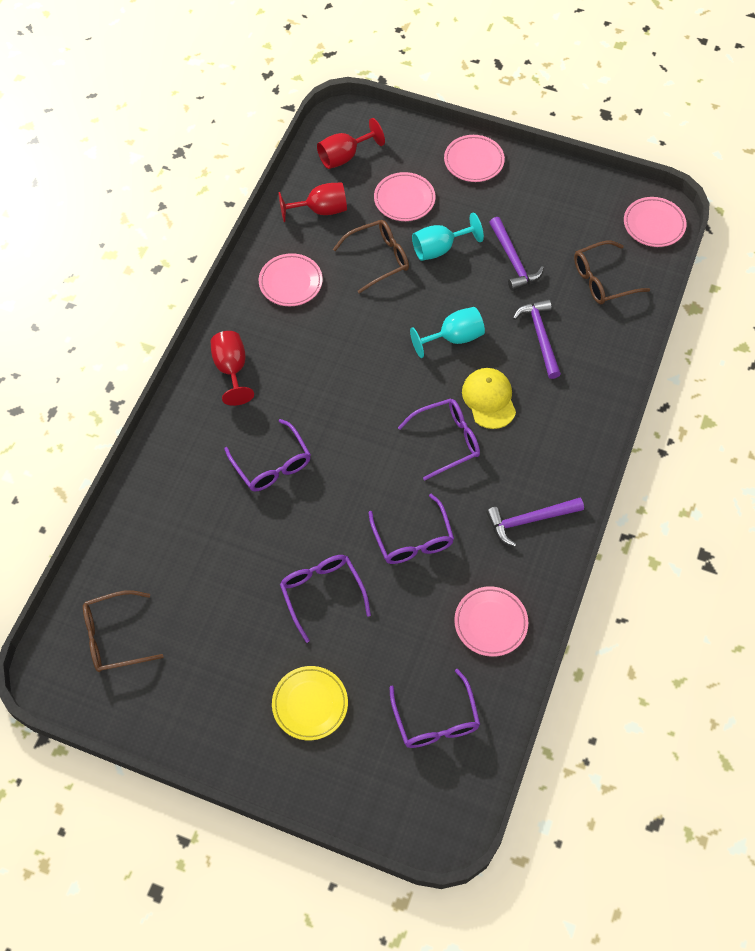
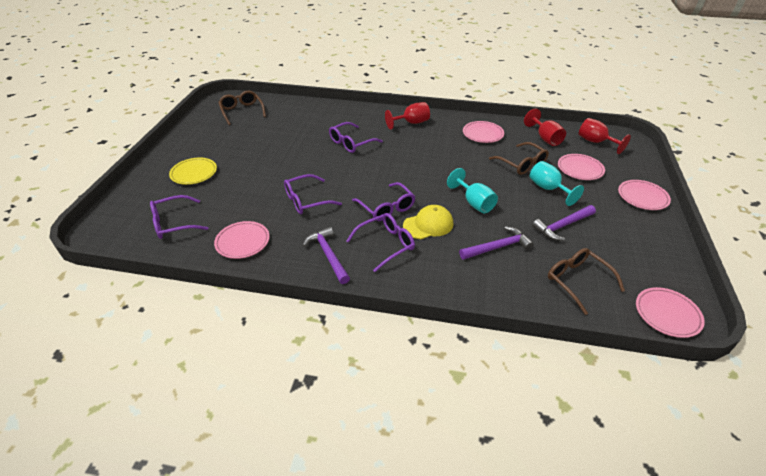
camera: 80 degrees right, 20 degrees down
(322, 593) = (266, 169): purple glasses -> purple glasses (386, 244)

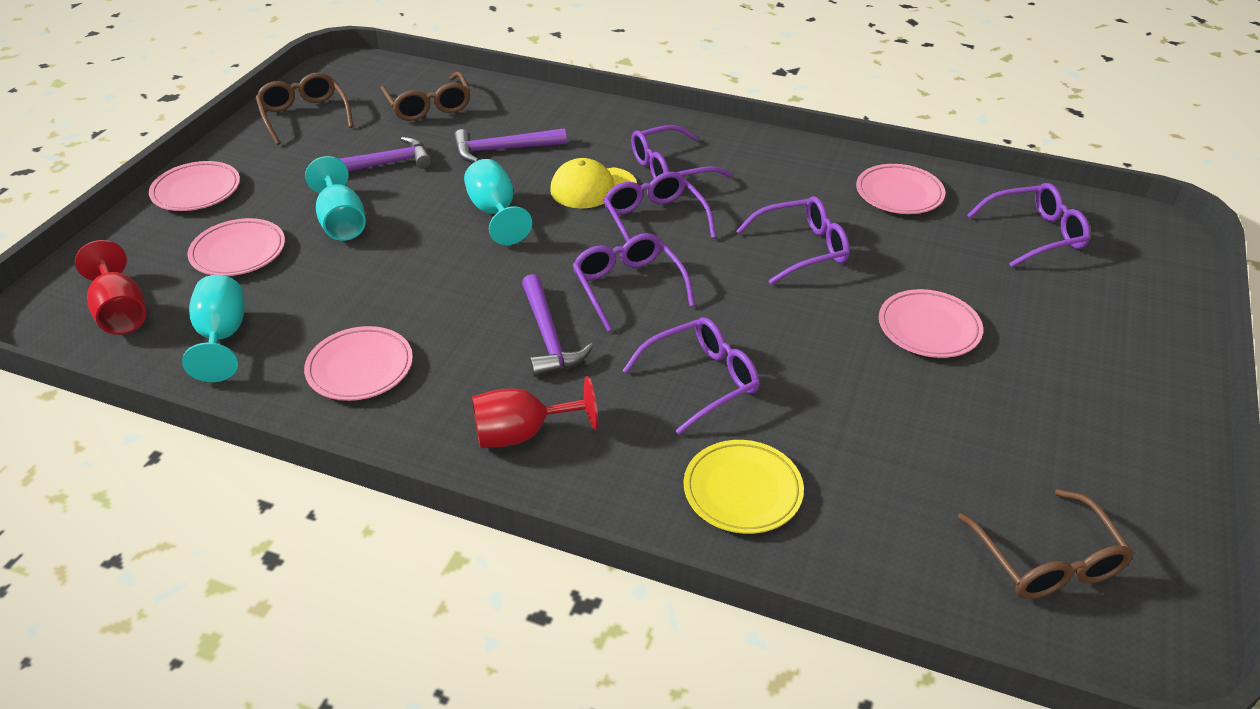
camera: 170 degrees left, 0 degrees up
(194, 173) = (1062, 335): yellow plate -> yellow plate (742, 491)
(328, 255) = (760, 165): purple hammer -> purple hammer (548, 337)
(390, 173) = (628, 286): none -> purple glasses
(522, 164) = (341, 277): brown glasses -> brown glasses (304, 115)
(545, 138) = (222, 337): red goblet -> turquoise goblet
(667, 314) = (358, 72): pink plate -> pink plate (928, 328)

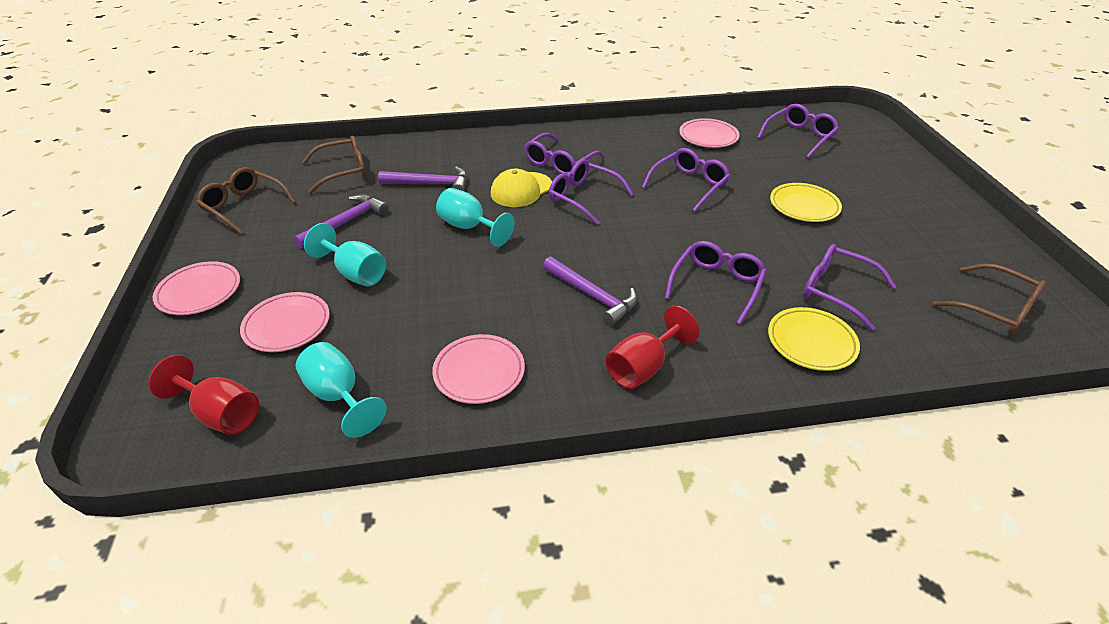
camera: 30 degrees left, 0 degrees up
(429, 106) = (344, 171): brown glasses -> brown glasses turned 60 degrees counterclockwise
(502, 149) = (431, 184): purple hammer -> purple hammer turned 135 degrees counterclockwise
(628, 286) = (610, 244): purple glasses -> purple glasses (836, 291)
(928, 328) = (804, 206): pink plate -> yellow plate

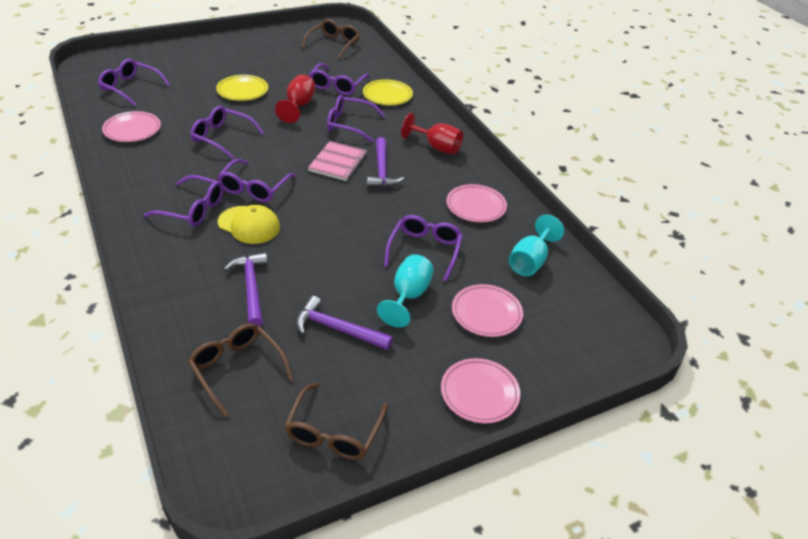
camera: 110 degrees left, 0 degrees up
(221, 414) = (578, 312): red goblet -> red goblet (298, 106)
(417, 301) = (425, 250): none -> purple glasses
(469, 227) = (319, 244): turquoise goblet -> none
(593, 296) = (382, 171): purple hammer -> purple hammer turned 150 degrees clockwise
(621, 261) = (338, 162): none -> pink notebook

